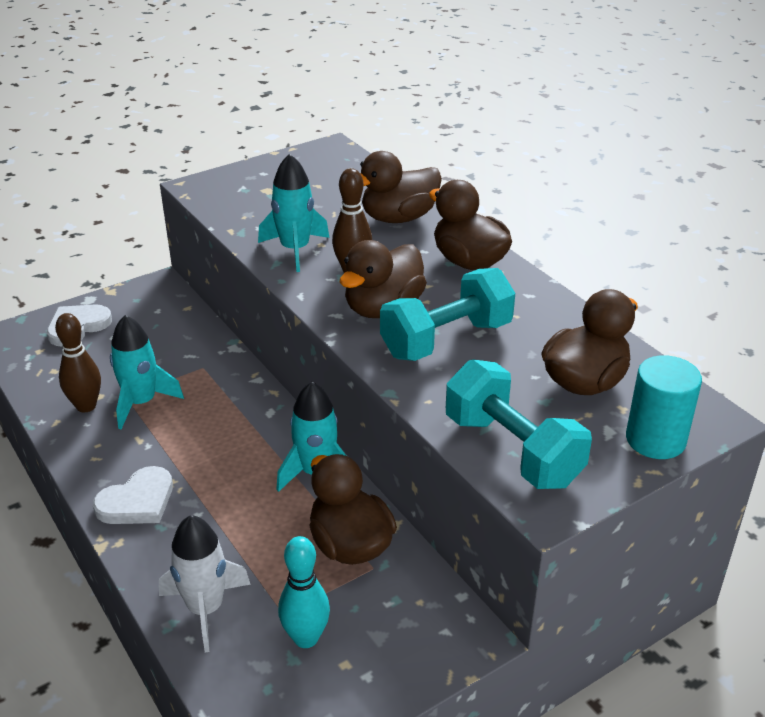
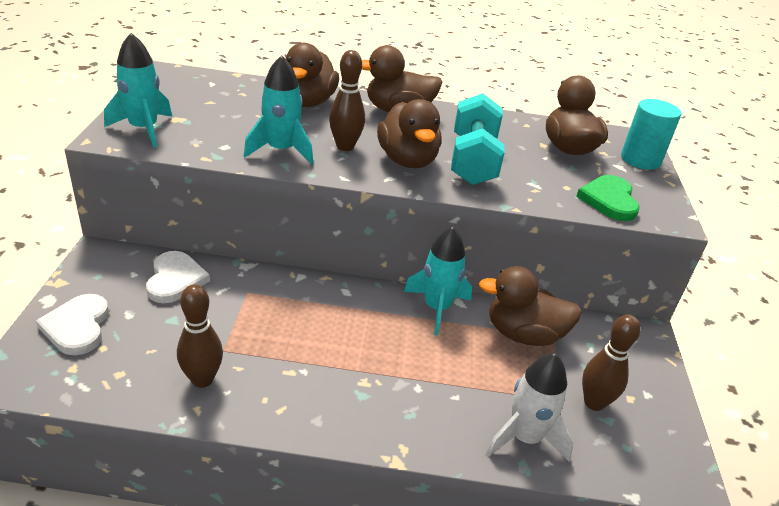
camera: 55 degrees left, 0 degrees up
(137, 501) = (366, 412): white heart -> white heart (175, 279)
(141, 402) = (244, 346): turquoise rocket -> turquoise rocket (144, 129)
(306, 638) = (594, 402): turquoise bowling pin -> brown bowling pin
(512, 450) = (609, 200): turquoise dumbbell -> green heart

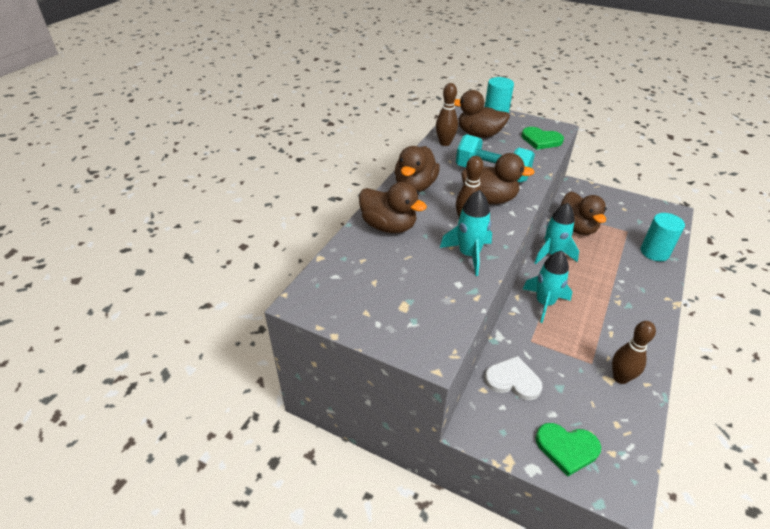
camera: 65 degrees left, 5 degrees up
(77, 326) = (567, 448): white heart -> green heart
(144, 129) = (420, 330): turquoise rocket -> turquoise rocket (544, 303)
(523, 334) = (576, 227): brown duck -> brown duck turned 45 degrees counterclockwise
(525, 437) = (654, 252): white rocket -> turquoise cylinder
(594, 402) = (628, 221): brown bowling pin -> brown bowling pin (445, 143)

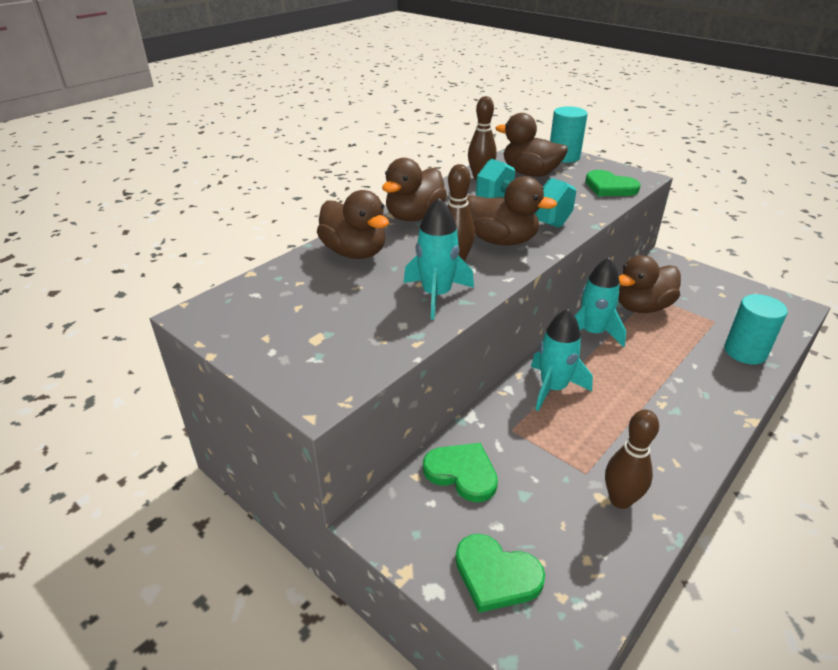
camera: 15 degrees right, 5 degrees down
(513, 380) = (462, 473): white heart -> green heart
(576, 227) = (642, 307): brown duck -> brown duck turned 60 degrees clockwise

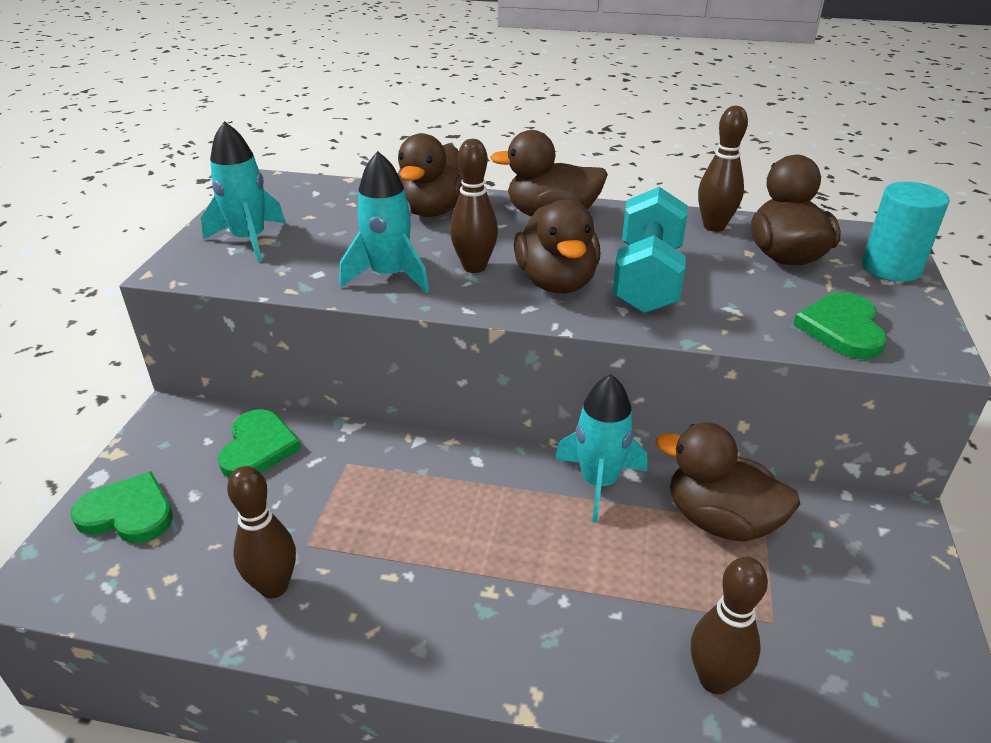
camera: 60 degrees right, 0 degrees up
(496, 575) = (128, 513): green heart -> green heart turned 105 degrees clockwise
(553, 388) = (446, 476): turquoise rocket -> turquoise rocket (249, 240)
(745, 352) = (714, 679): turquoise cylinder -> brown bowling pin

